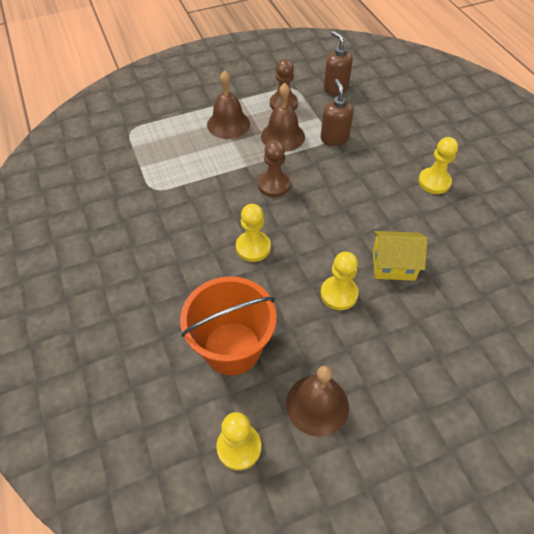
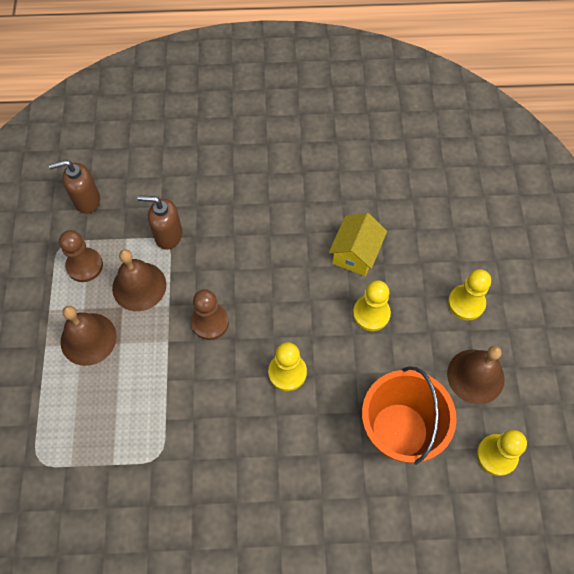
camera: 70 degrees left, 10 degrees up
(434, 182) = (271, 172): yellow pawn -> yellow pawn (466, 303)

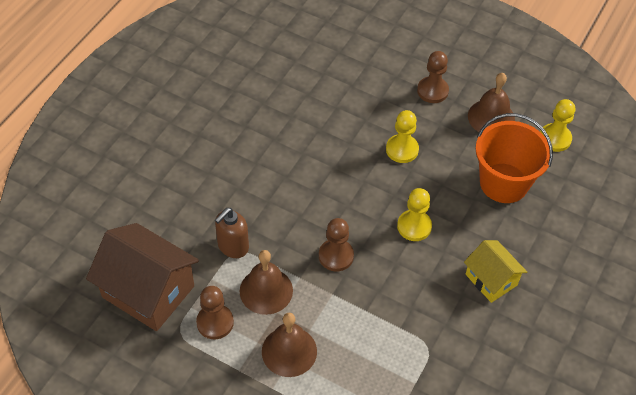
camera: 60 degrees left, 10 degrees down
(86, 200) = (148, 291): brown soap dispenser -> brown house
(355, 253) = (345, 132): yellow house -> yellow house (491, 279)
(466, 303) = (432, 91): yellow pawn -> brown pawn

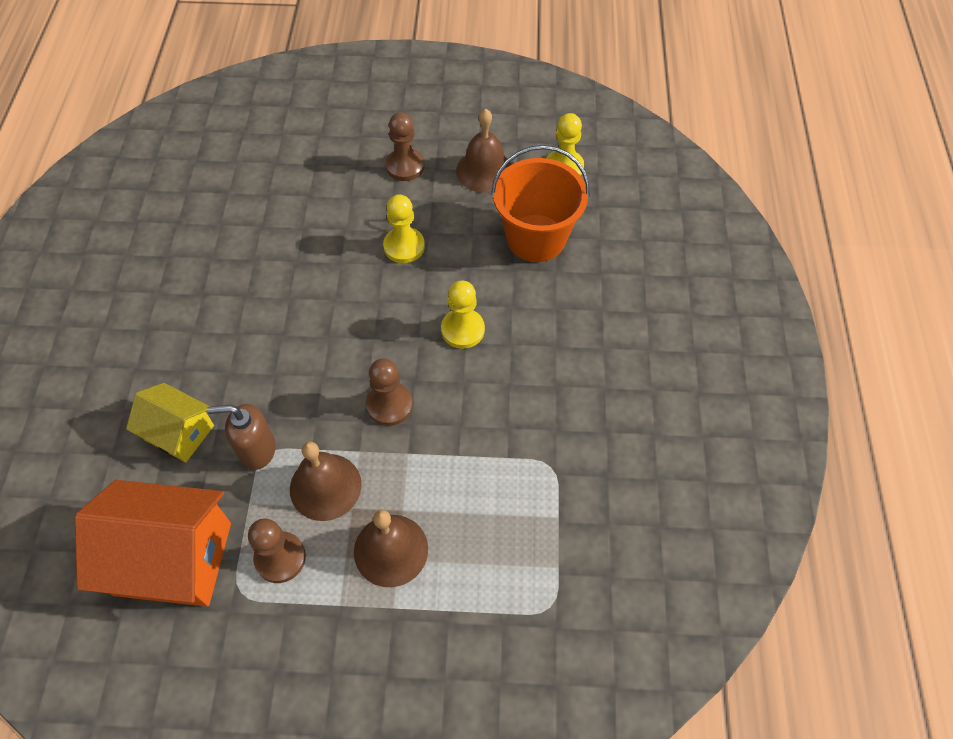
camera: 25 degrees left, 5 degrees up
(148, 291) = (173, 558): brown house -> orange house
(233, 246) = (257, 450): brown soap dispenser -> brown soap dispenser turned 75 degrees clockwise
(491, 279) = (579, 354): yellow house -> yellow house (179, 433)

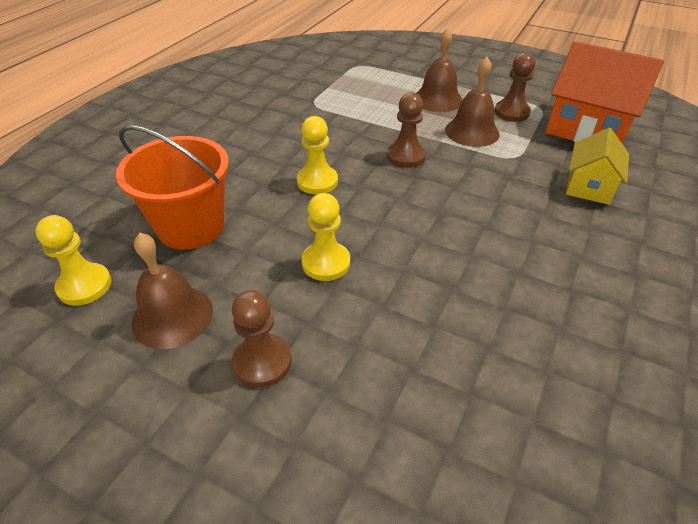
camera: 155 degrees left, 15 degrees down
(179, 433) = (589, 186): yellow house -> yellow house turned 60 degrees clockwise
(257, 450) = (521, 160): brown soap dispenser -> none

